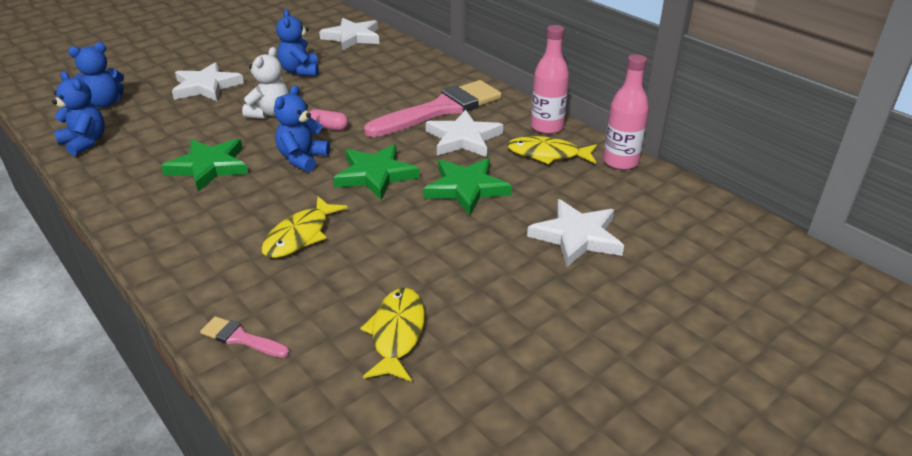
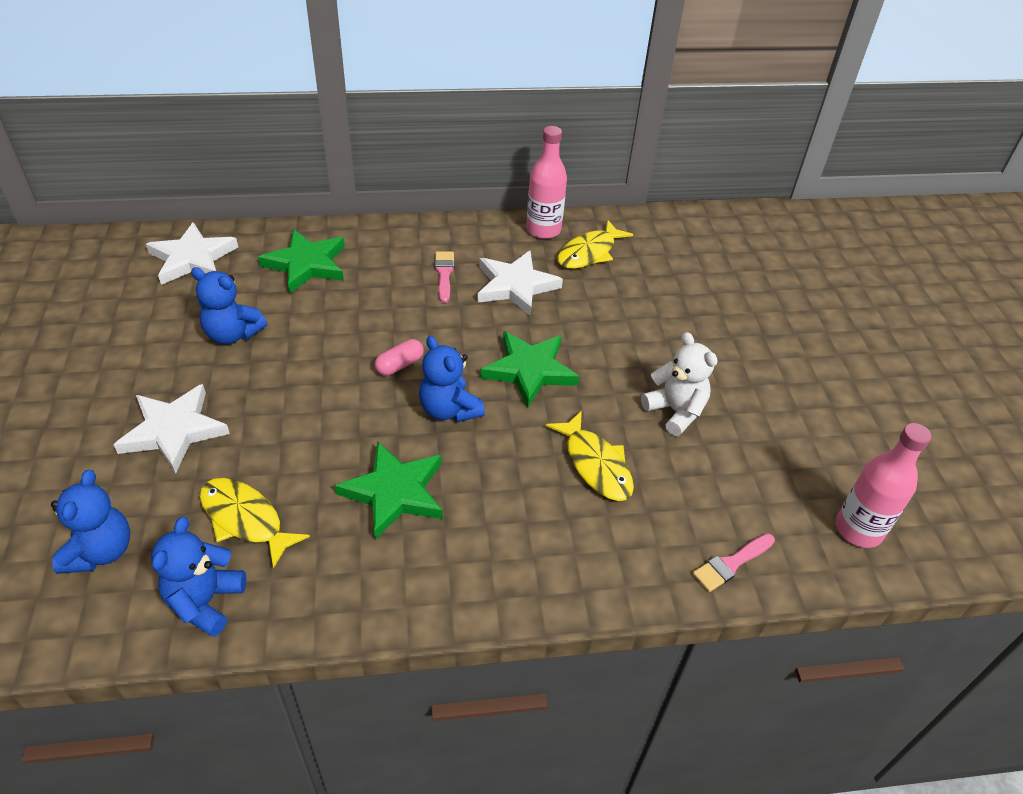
camera: 60 degrees left, 10 degrees up
(85, 142) = (205, 601): blue teddy bear -> blue teddy bear turned 60 degrees counterclockwise
(270, 113) = (316, 398): white teddy bear -> white teddy bear (675, 411)
(397, 333) = (782, 457): yellow fish -> yellow fish (245, 519)
(440, 109) = (444, 274): pink brush -> pink brush, size x0.42
(466, 188) = (603, 324): green star -> green star (306, 264)
(577, 236) = (721, 300): white star -> none
(620, 162) = (635, 223): pink bottle -> pink bottle (858, 529)

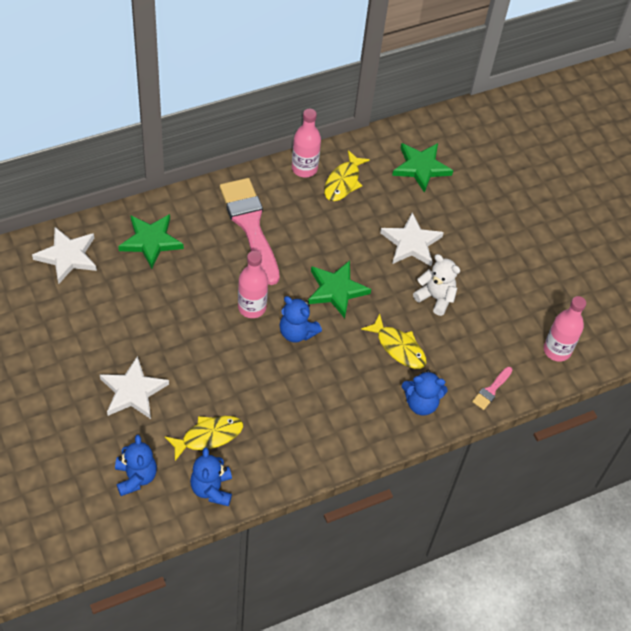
camera: 20 degrees left, 10 degrees up
(233, 334) = (131, 312): blue teddy bear -> blue teddy bear (421, 403)
(245, 519) = (208, 436): yellow fish -> yellow fish turned 135 degrees clockwise
(394, 492) = (287, 396): green star -> green star (421, 168)
(399, 365) = (252, 307): pink capsule -> pink bottle
(444, 274) = (250, 226): pink brush -> pink brush, size x2.36
(515, 286) = (303, 224): white star -> white star (411, 243)

